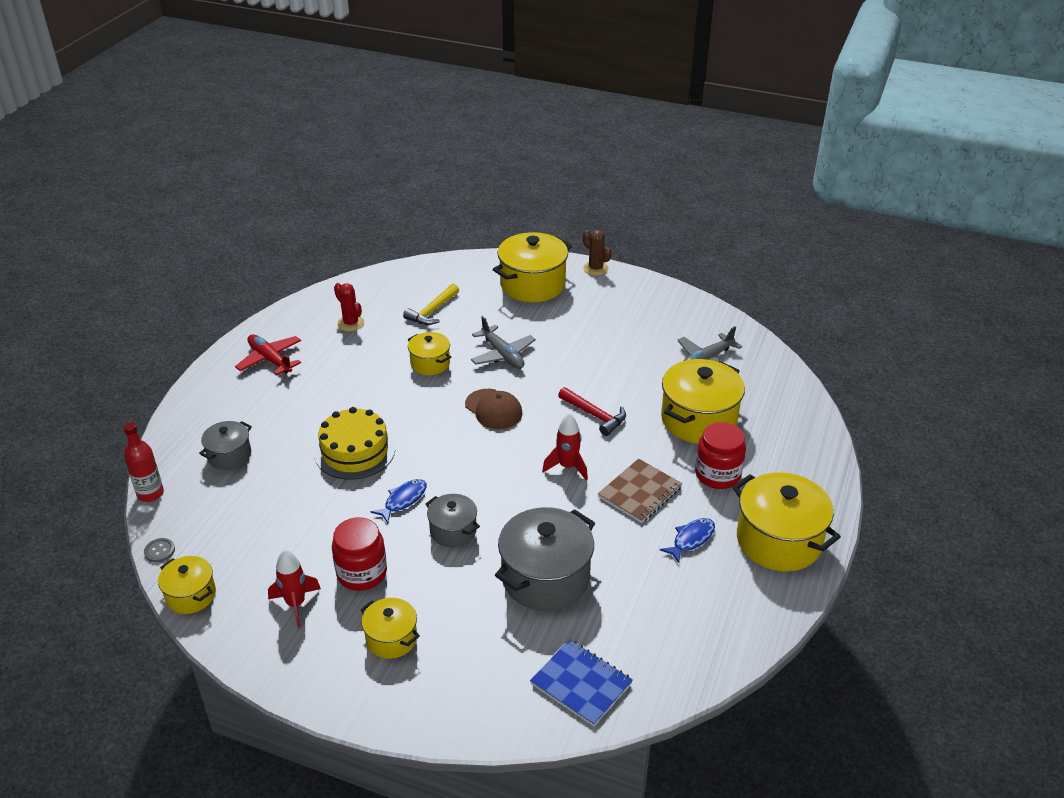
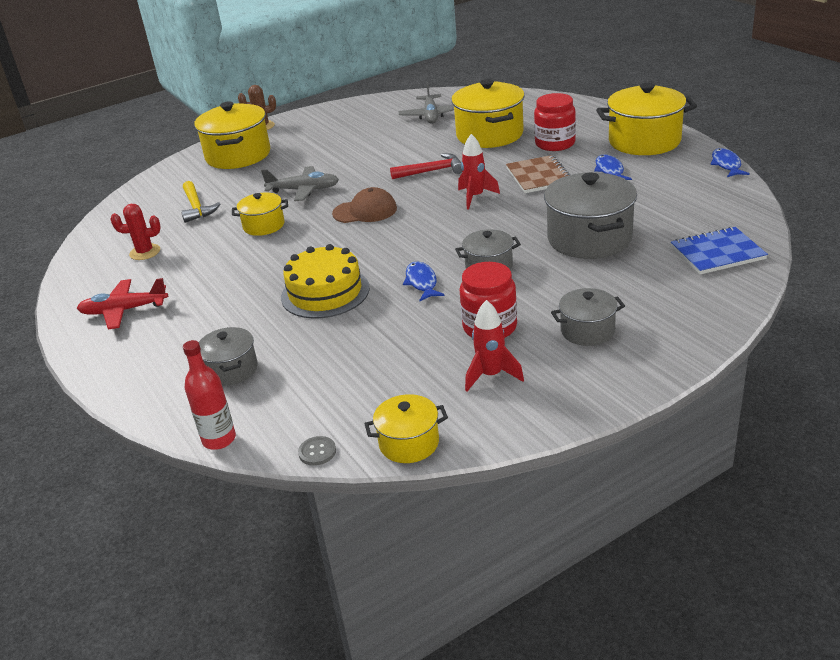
camera: 50 degrees left, 5 degrees down
(391, 639) = (587, 331): yellow pot -> grey pot
(777, 628) = (726, 165): none -> blue fish

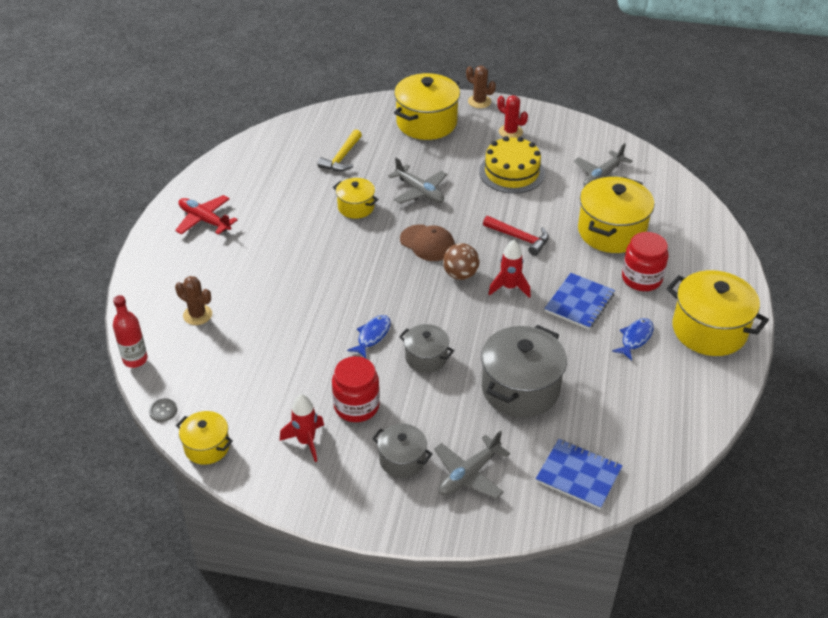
camera: 40 degrees right, 10 degrees up
(145, 252) = (269, 177): red cactus -> red cactus (510, 132)
(231, 370) = (197, 315): grey pot -> brown cactus
(325, 292) = (313, 297): yellow cake -> yellow cake (511, 172)
(425, 211) = (460, 274): none -> brown ball
(539, 176) = (579, 303): brown notebook -> blue notebook
(650, 303) = (469, 474): none -> grey plane
(726, 165) = (728, 405): blue fish -> none

